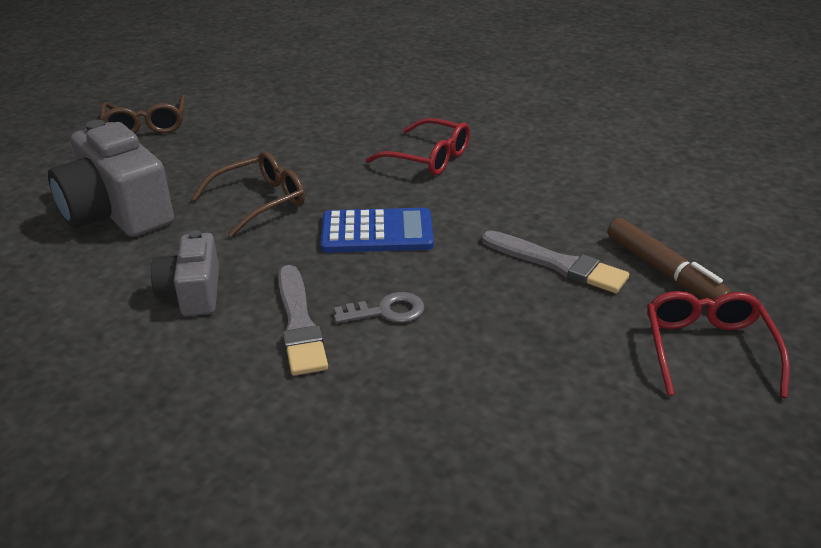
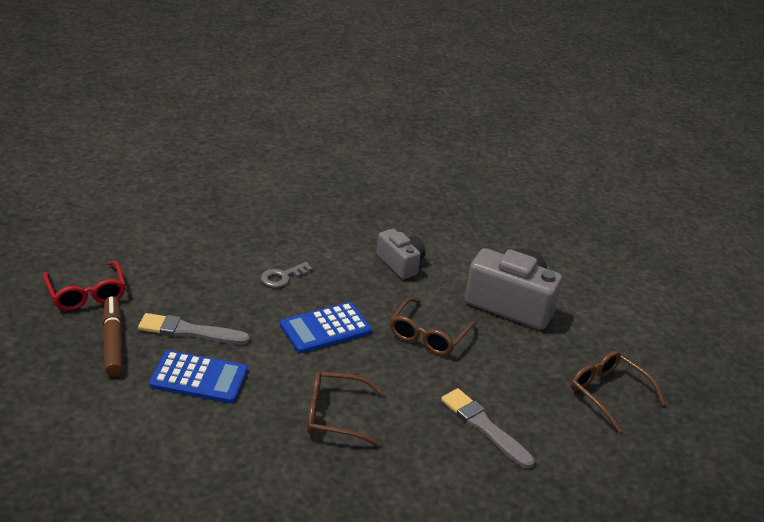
camera: 150 degrees right, 0 degrees up
(299, 324) = (326, 260): grey brush -> grey brush (484, 427)
(429, 158) = (335, 415): red glasses -> brown glasses
(560, 213) = (199, 378): none -> blue calculator
(664, 272) = (113, 342): brown marker -> brown marker turned 45 degrees clockwise

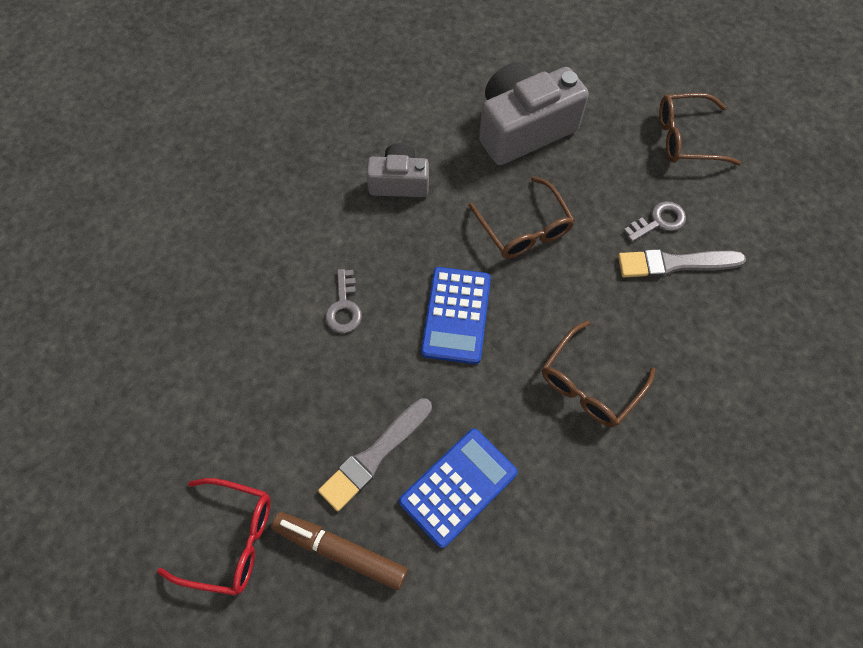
camera: 50 degrees left, 30 degrees up
(513, 404) = (659, 221): none -> grey key

